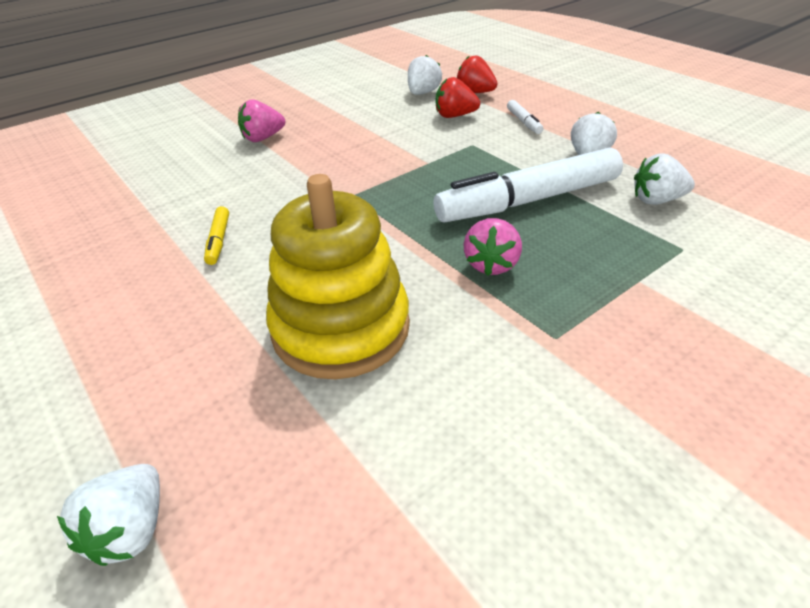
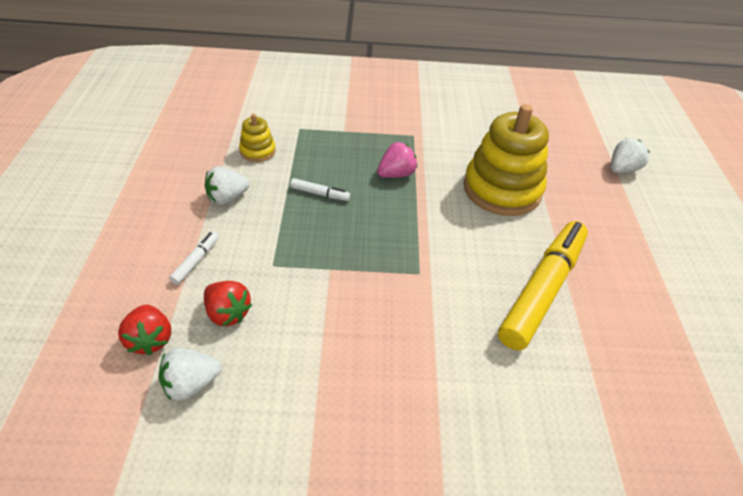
camera: 145 degrees left, 5 degrees up
(219, 240) = (542, 290): yellow marker -> yellow marker, size x2.50
(263, 138) = (433, 420): pink strawberry -> none
(528, 201) = (320, 194): white marker -> white marker, size x0.40
(657, 200) = (257, 151): white strawberry -> yellow stacking toy

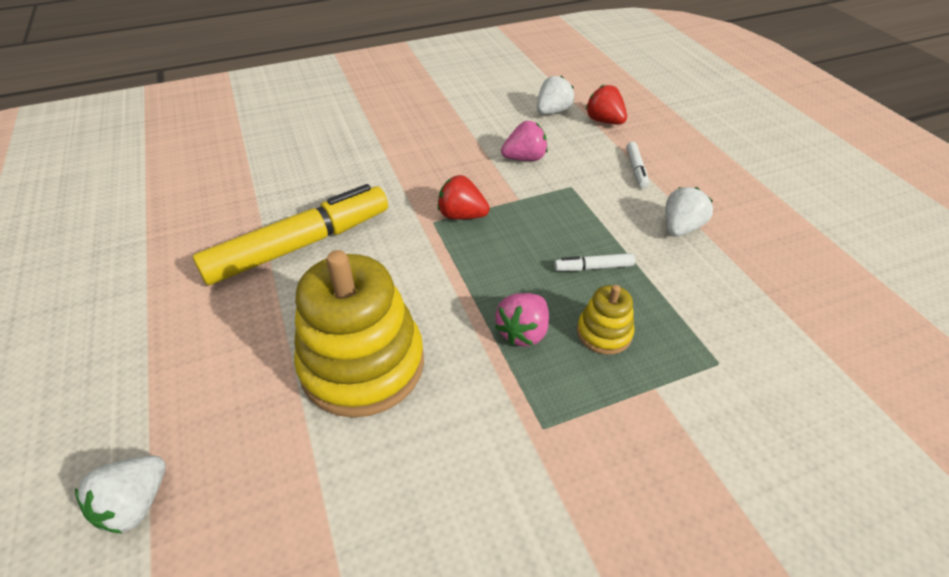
camera: 160 degrees right, 0 degrees up
(228, 313) = (570, 147): red strawberry -> red strawberry (462, 215)
(257, 151) = (723, 298): yellow stacking toy -> yellow stacking toy (604, 333)
(288, 316) = (524, 158): none -> pink strawberry
(542, 290) = (300, 245): yellow marker -> yellow marker turned 135 degrees counterclockwise

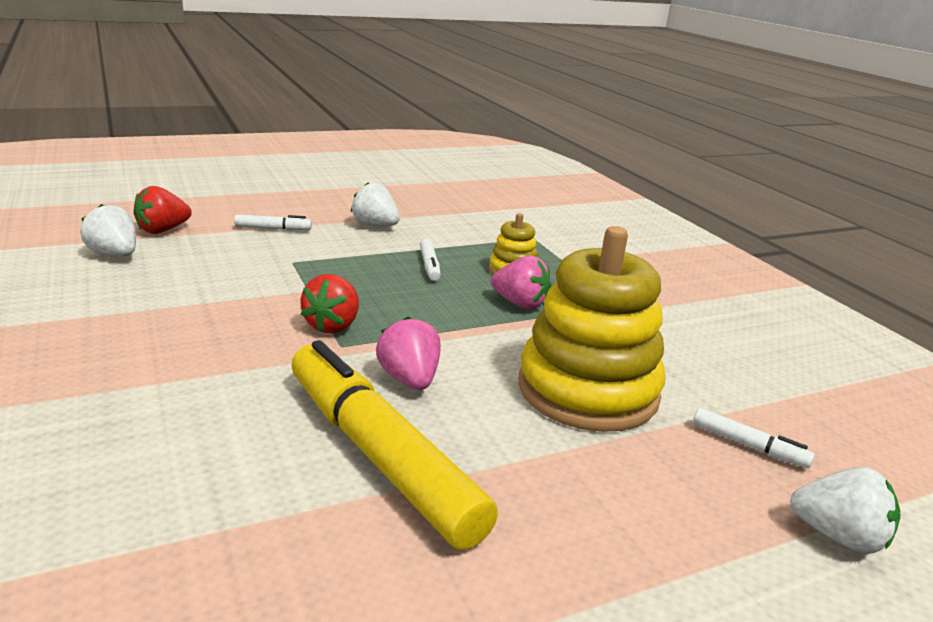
camera: 95 degrees left, 20 degrees down
(262, 476) = (748, 446): none -> white marker
(524, 158) = (221, 280): pink strawberry -> pink strawberry (409, 379)

